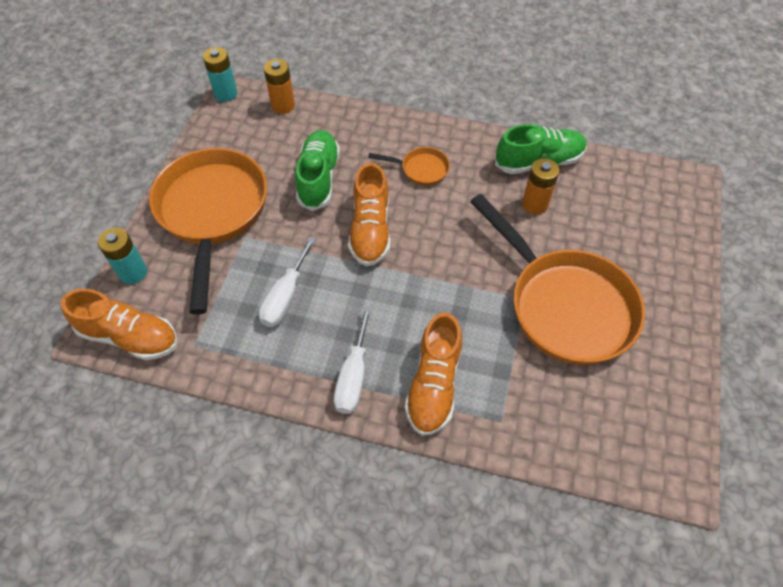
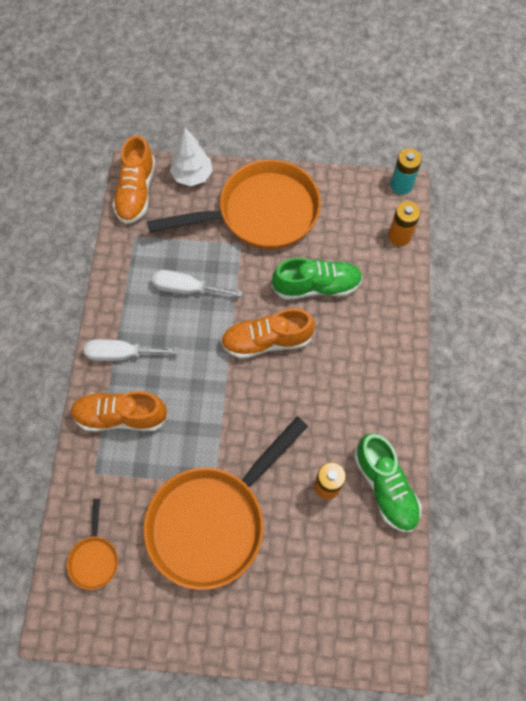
camera: 80 degrees right, 10 degrees up
(133, 272) = (192, 176): turquoise battery -> white tree
(421, 169) = (348, 373): orange pan -> orange pan (94, 558)

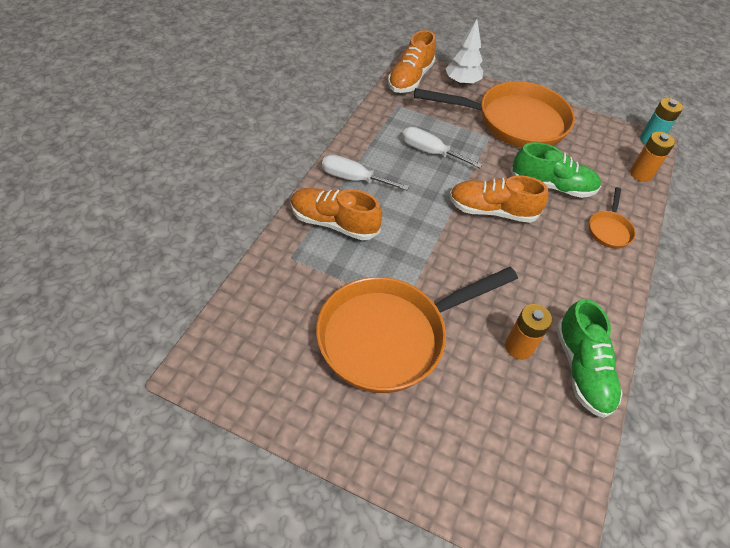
camera: 15 degrees right, 15 degrees down
(94, 558) = (260, 327): orange pan -> orange pan (609, 230)

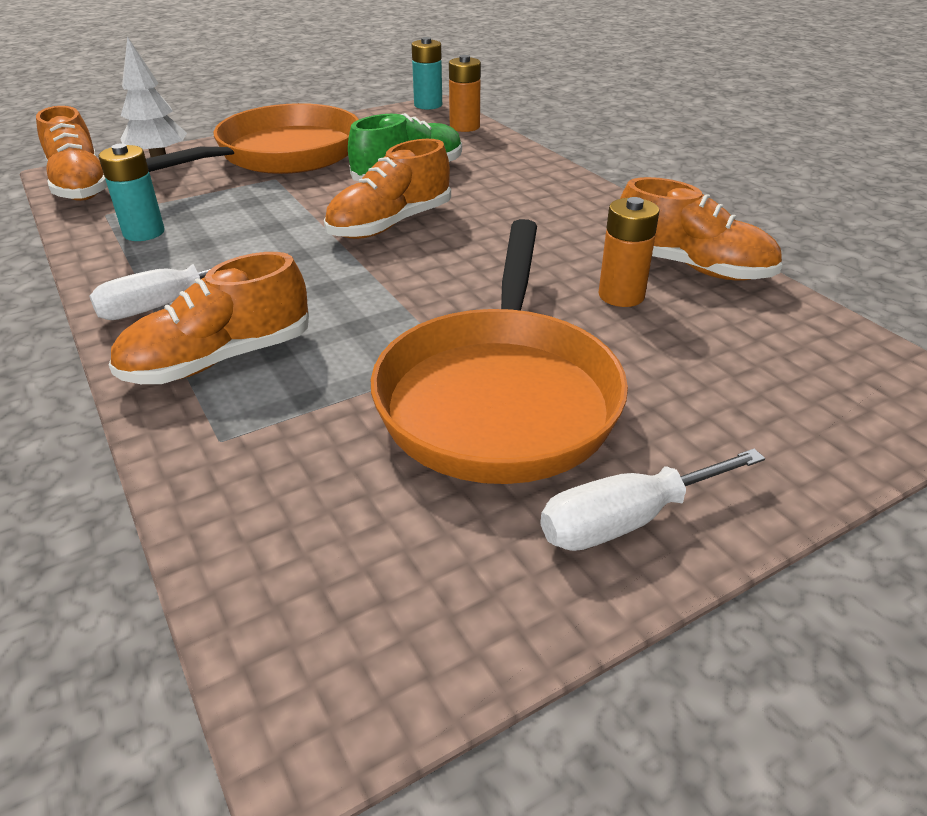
camera: 50 degrees left, 15 degrees down
(396, 129) = (144, 232): none -> turquoise battery
(430, 152) = (228, 225): white screwdriver -> white screwdriver (627, 520)
(582, 369) = (691, 267): green shoe -> orange shoe
(609, 230) = (515, 171): orange pan -> none

